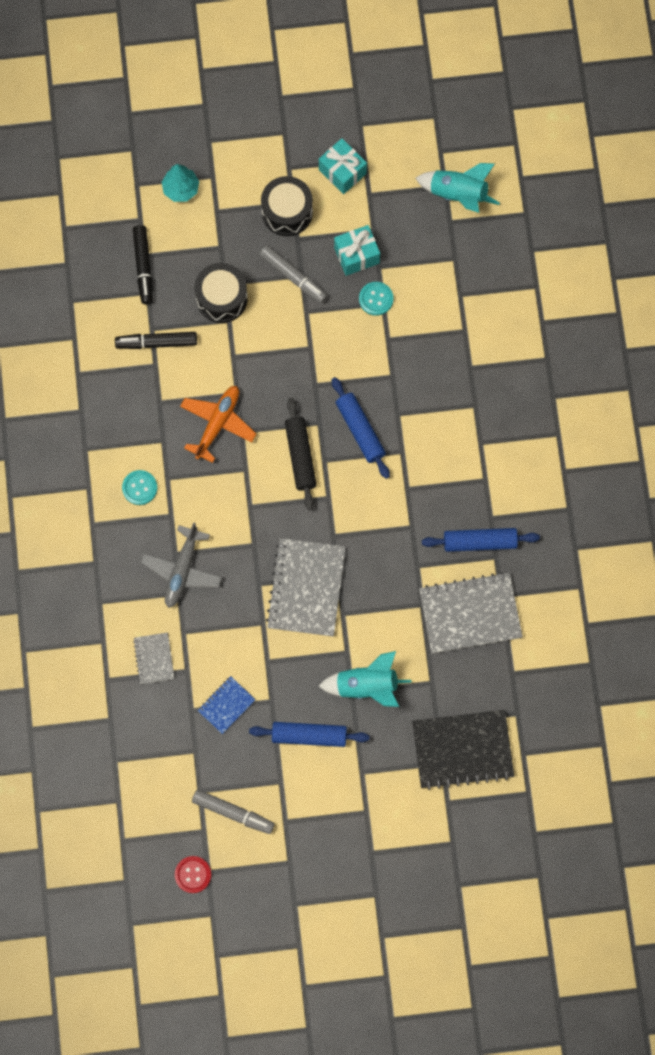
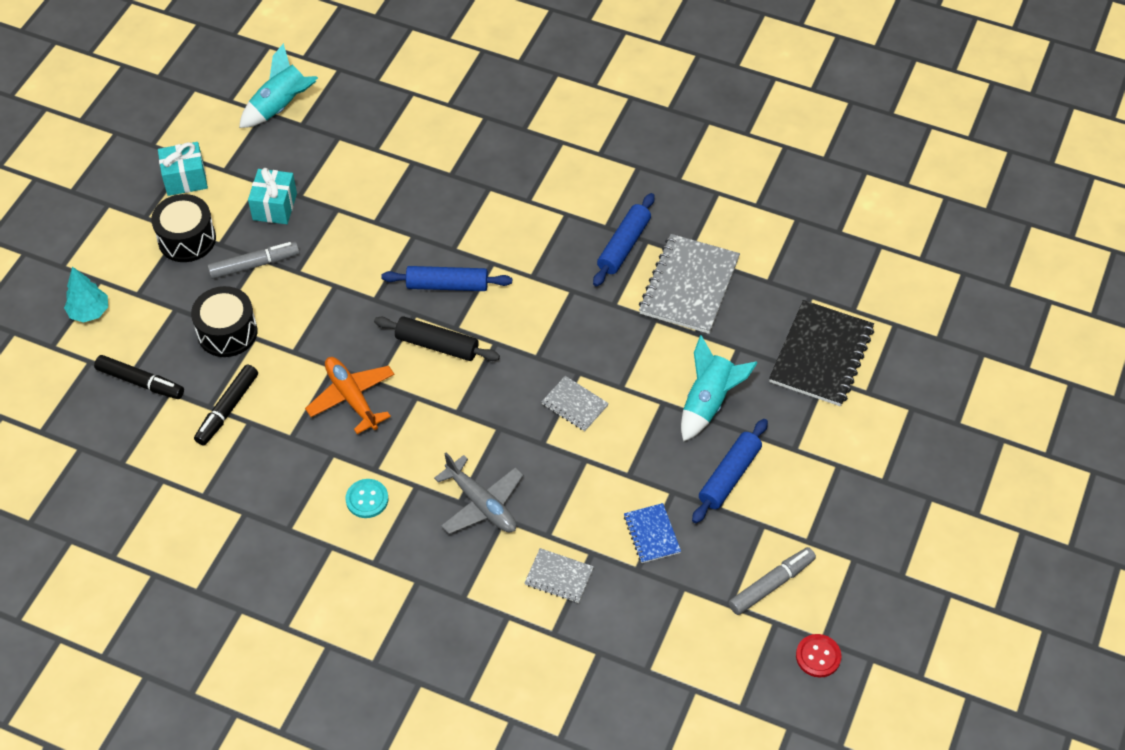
camera: 60 degrees left, 20 degrees down
(306, 588) = (574, 405): grey notebook -> grey notebook, size x0.51
(376, 299) = (329, 212): turquoise button -> none

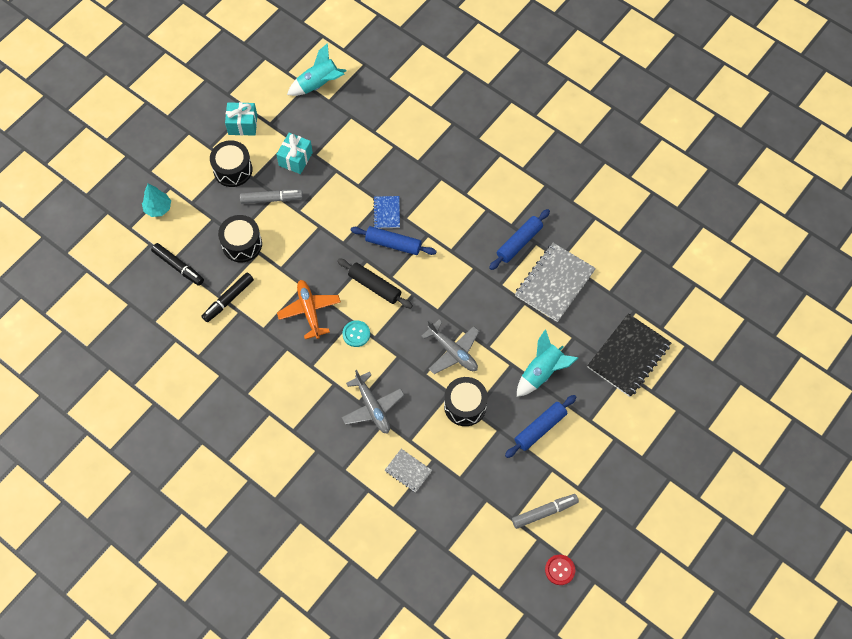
camera: 15 degrees right, 10 degrees up
(367, 499) = (300, 385): turquoise button -> turquoise button (356, 334)
(574, 405) = (453, 352): grey notebook -> grey plane
(614, 471) = (465, 406): none -> black drum
(652, 534) = (477, 457): blue notebook -> blue notebook (387, 213)

